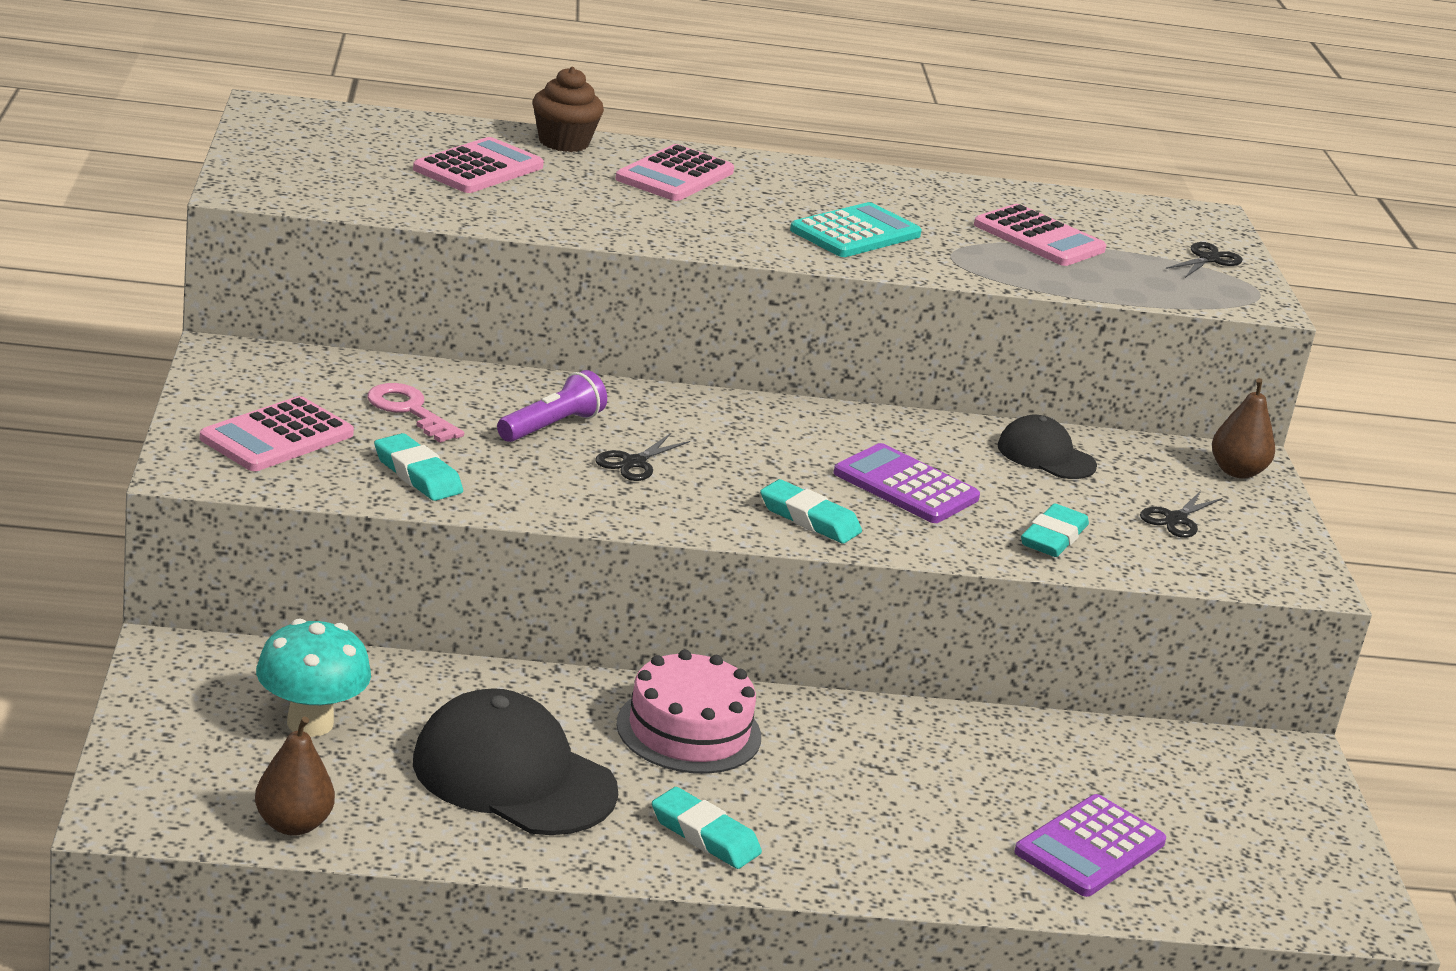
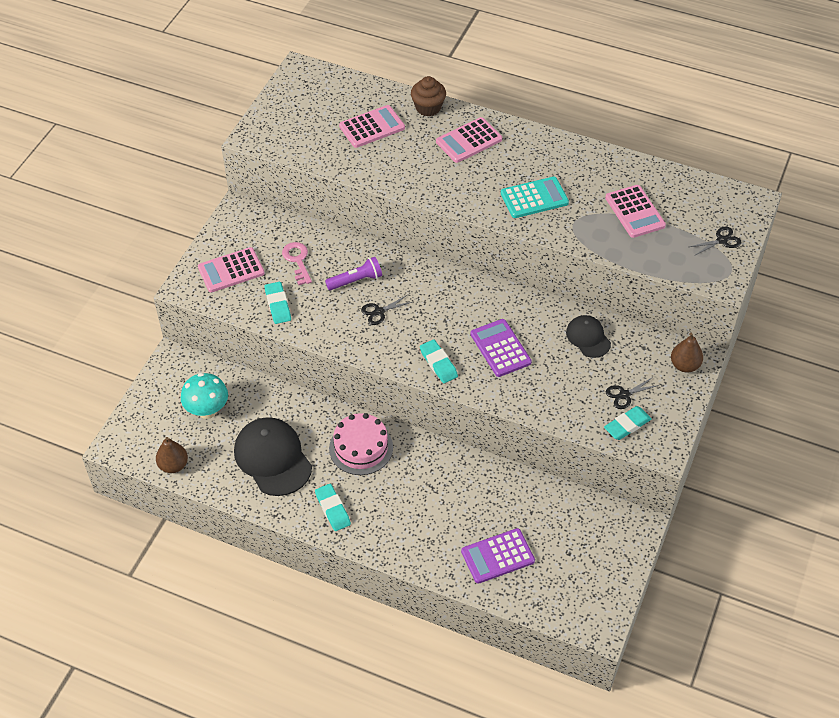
camera: 30 degrees right, 25 degrees up
(1053, 537) = (550, 397): turquoise eraser -> turquoise eraser (627, 425)

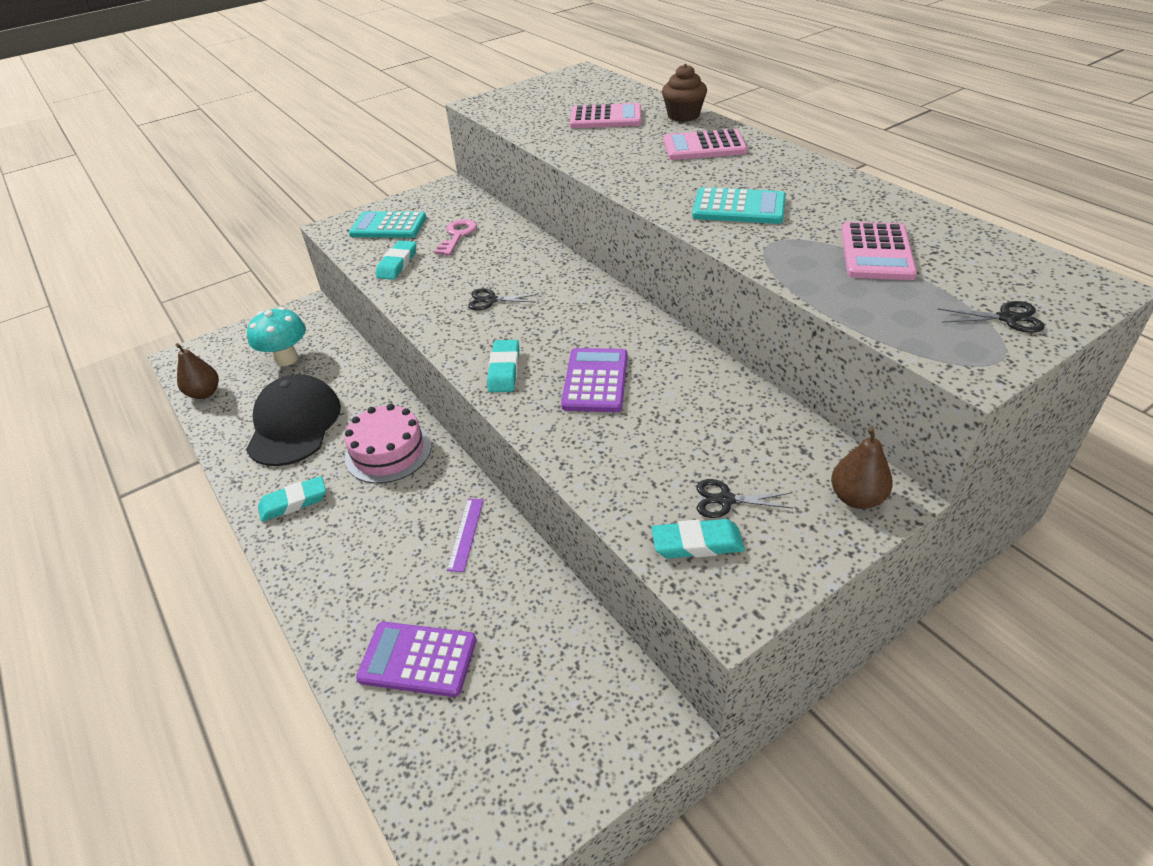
camera: 35 degrees right, 10 degrees down
(231, 270) = (388, 226): pink calculator -> turquoise calculator
(333, 509) = (293, 502): turquoise eraser -> turquoise eraser turned 60 degrees clockwise
(356, 280) = (496, 267): purple flashlight -> none
(461, 477) = (466, 534): none -> purple ruler
(588, 338) = (726, 410): black cap -> none

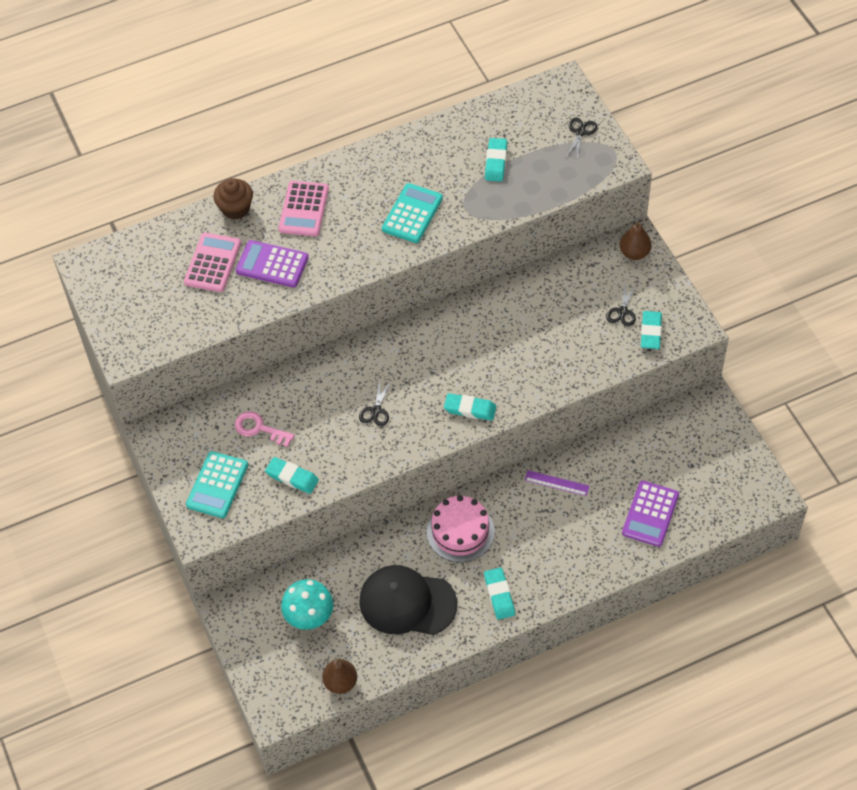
camera: 80 degrees left, 15 degrees up
(595, 381) = (498, 356): purple calculator -> purple calculator (272, 264)
(876, 252) = (496, 162): pink calculator -> turquoise eraser

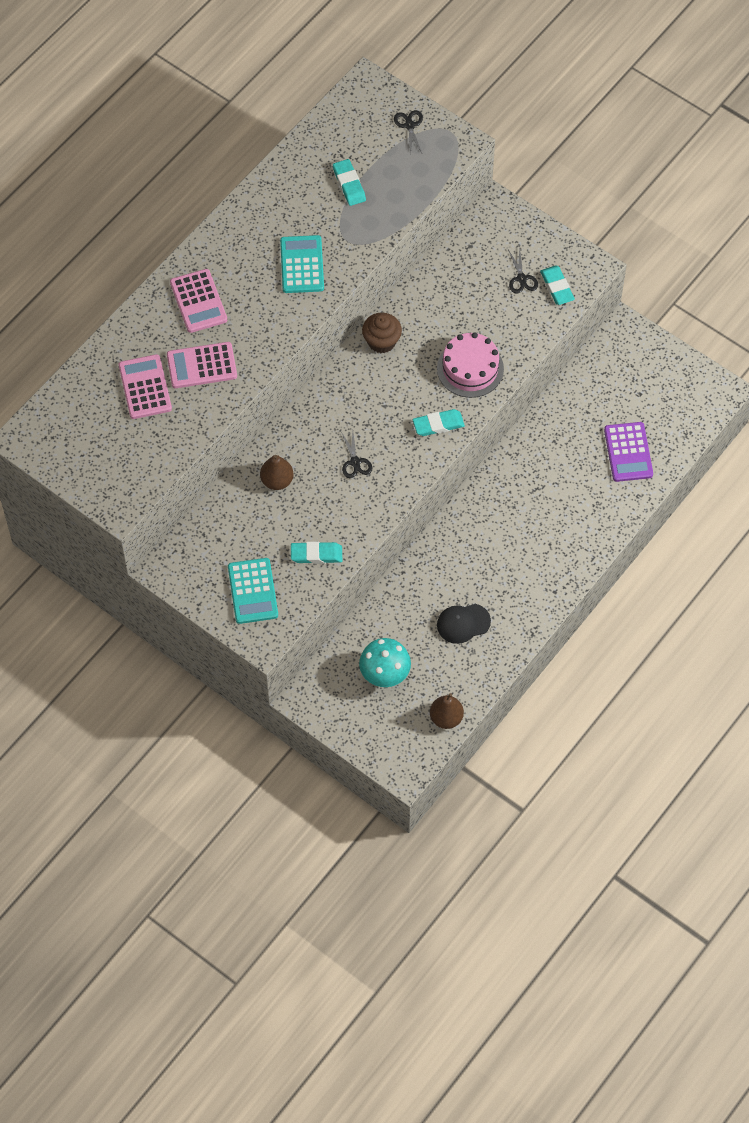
camera: 30 degrees left, 5 degrees up
(235, 208) = (133, 327): brown cupcake -> brown cupcake (381, 341)
(259, 429) = (259, 524): pink key -> none
(272, 264) = (201, 366): purple calculator -> pink calculator
(407, 603) = (463, 623): black cap -> black cap, size x0.56
(460, 531) = (473, 540): pink cake -> pink cake (470, 368)
(499, 595) = (539, 581): turquoise eraser -> none
(556, 483) = (532, 460): purple ruler -> none
(634, 253) = (501, 219): brown pear -> brown pear (277, 481)

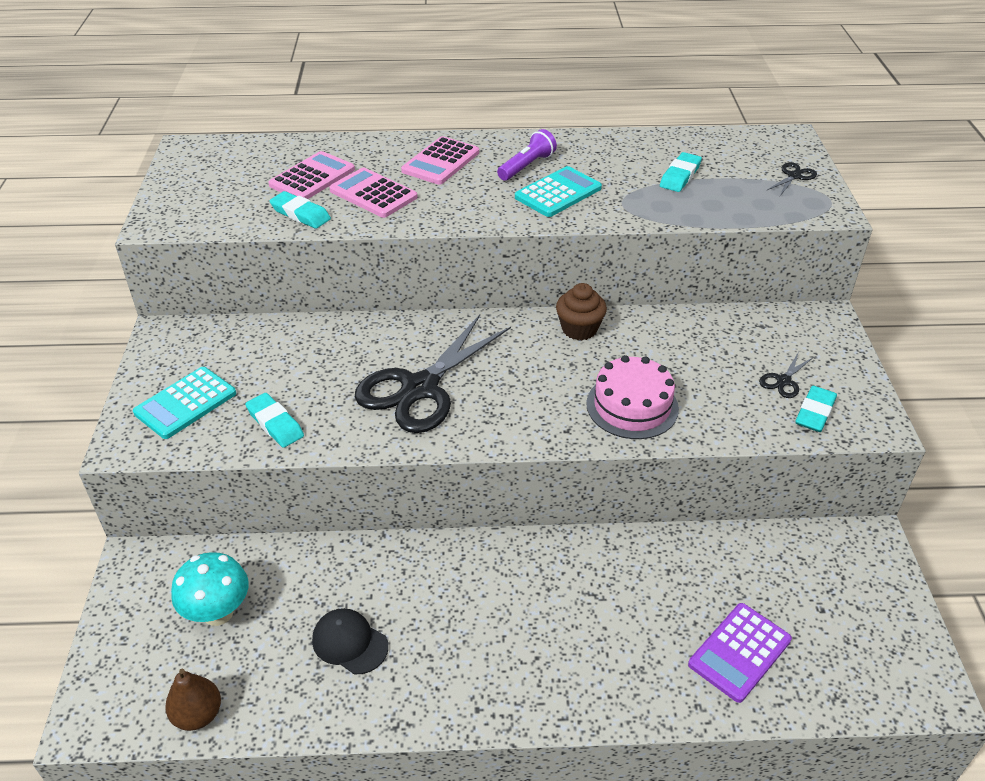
camera: 50 degrees right, 20 degrees down
(253, 257) = (527, 166): none -> purple flashlight
(277, 481) = (340, 349): brown pear -> none
(355, 462) = (420, 388): black scissors -> black scissors, size x2.50
(438, 424) = (536, 422): turquoise eraser -> turquoise eraser (300, 214)

